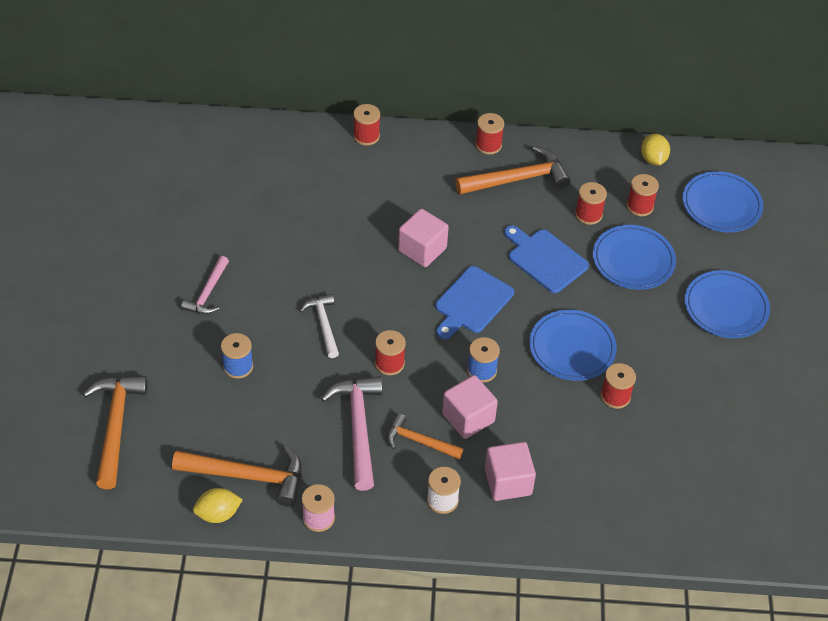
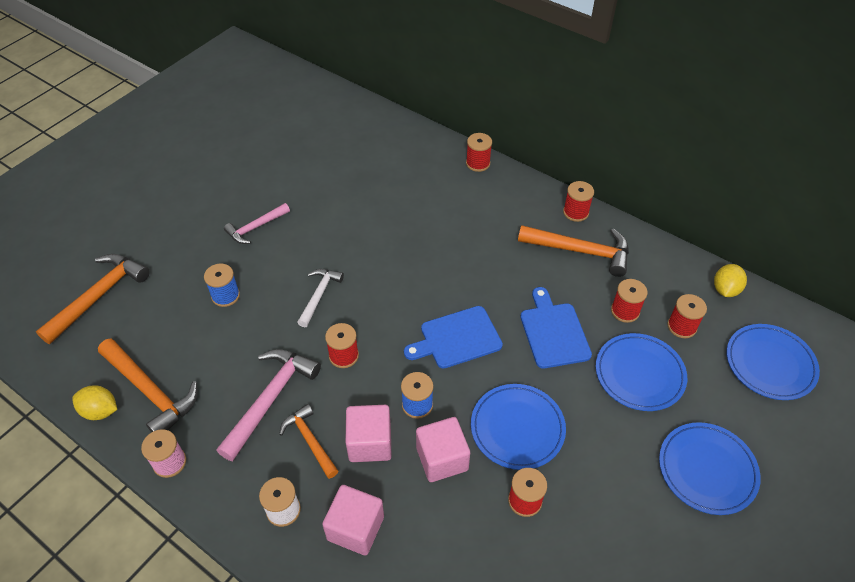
camera: 35 degrees right, 0 degrees up
(422, 249) = (450, 272): pink cube -> pink cube (442, 459)

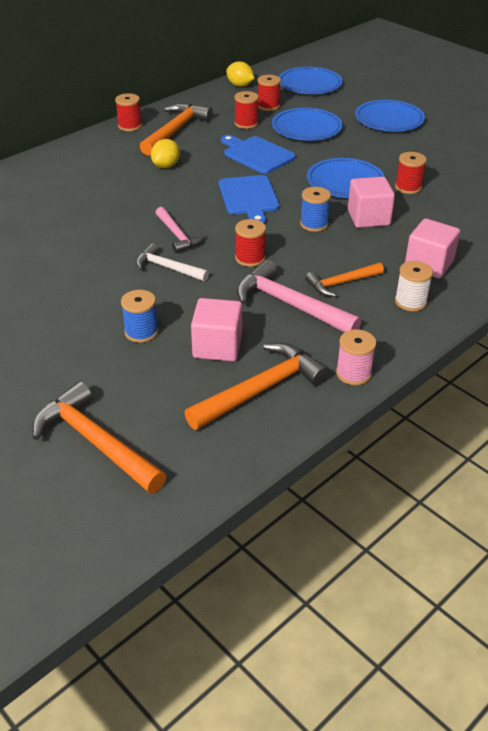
camera: 80 degrees left, 10 degrees down
(100, 411) = (278, 430): yellow lemon -> yellow lemon (166, 166)
(256, 227) = (43, 307): pink hammer -> pink hammer (177, 235)
(370, 443) = (348, 251): pink cube -> pink cube (217, 346)
(478, 163) = (35, 162): red spool -> none
(553, 332) = (257, 154): blue cutting board -> blue cutting board turned 45 degrees clockwise

